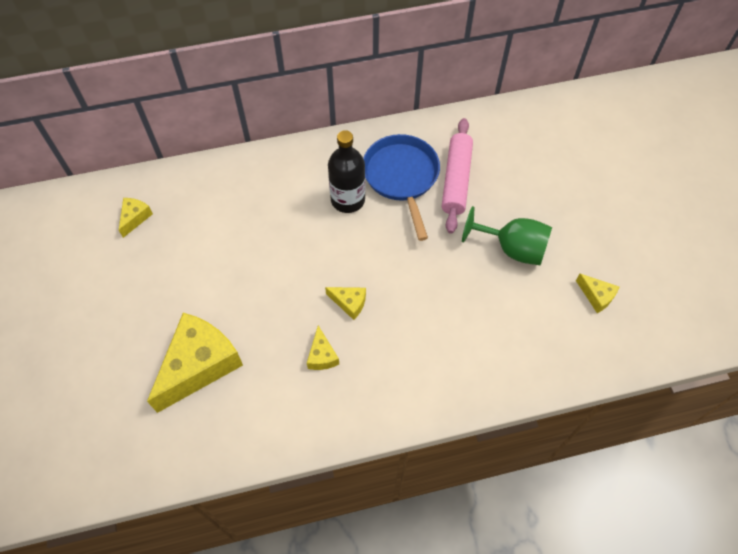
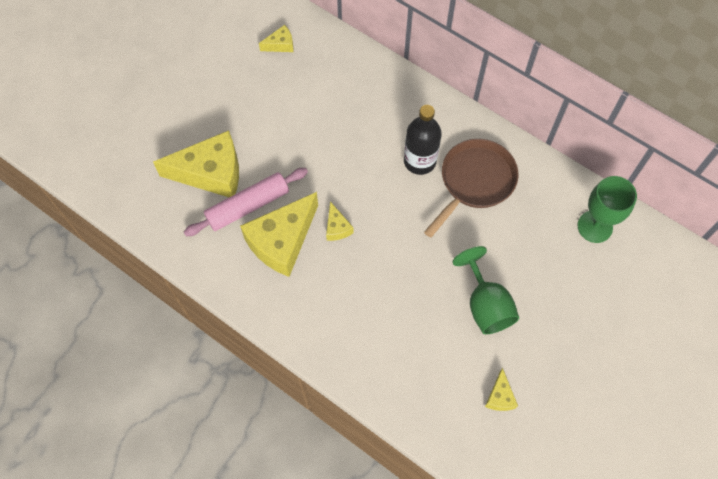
camera: 50 degrees right, 5 degrees up
(322, 355) = (282, 241): yellow cheese -> yellow cheese, size x2.22
(402, 177) = (474, 182): blue pan -> brown pan
(456, 180) = (509, 221): pink rolling pin -> pink rolling pin (248, 206)
(509, 132) = (595, 226): none -> green goblet

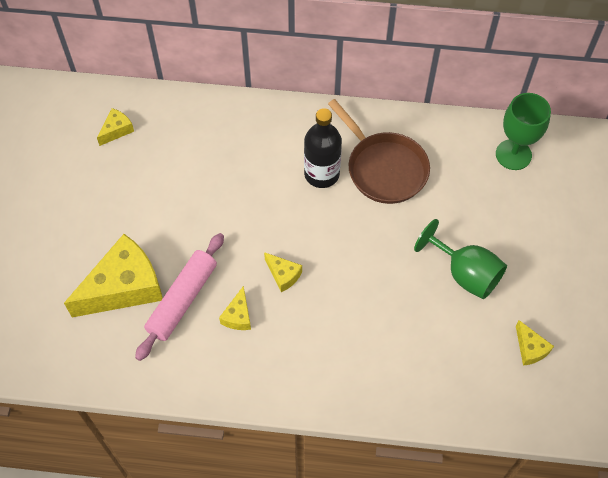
camera: 30 degrees left, 5 degrees down
(282, 241) = (238, 316): yellow cheese -> yellow cheese, size x0.45
(474, 182) = (384, 168): brown pan -> brown pan turned 135 degrees clockwise

